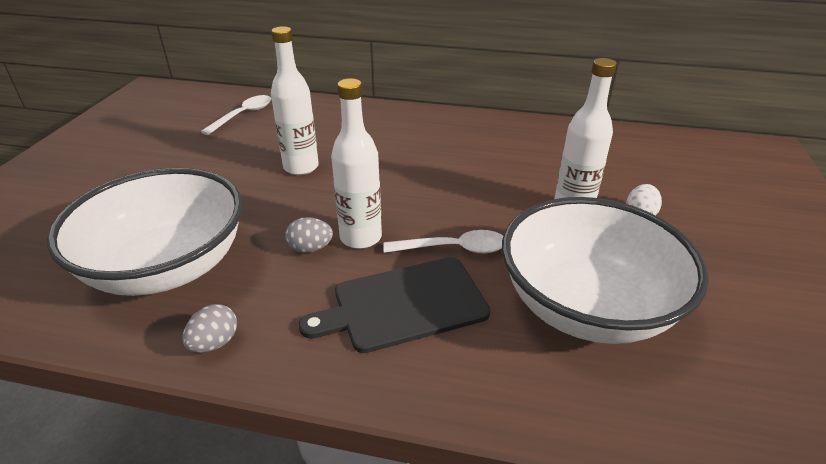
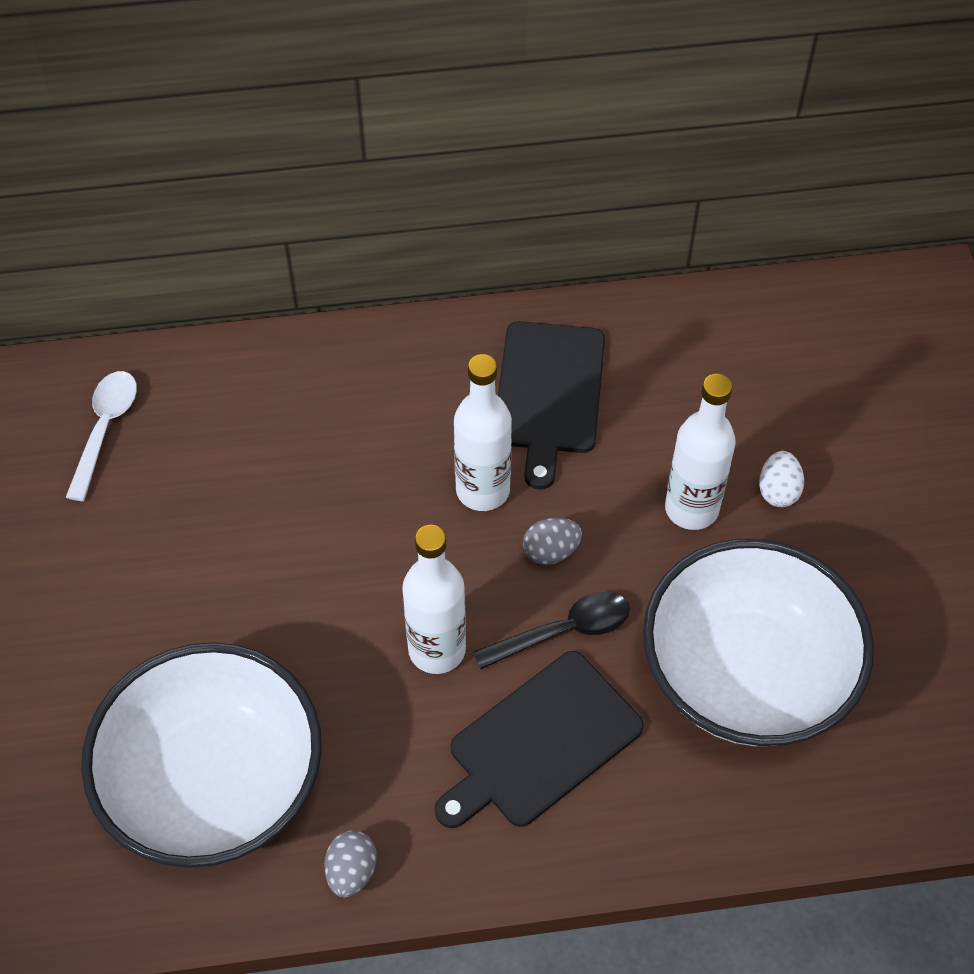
camera: 20 degrees left, 20 degrees up
(301, 167) = (278, 533): white bottle -> white bottle (483, 490)
(310, 248) = (381, 690): grey egg -> grey egg (551, 551)
(453, 249) = (563, 631): white spoon -> black spoon
(497, 146) = (549, 394): none -> black cutting board

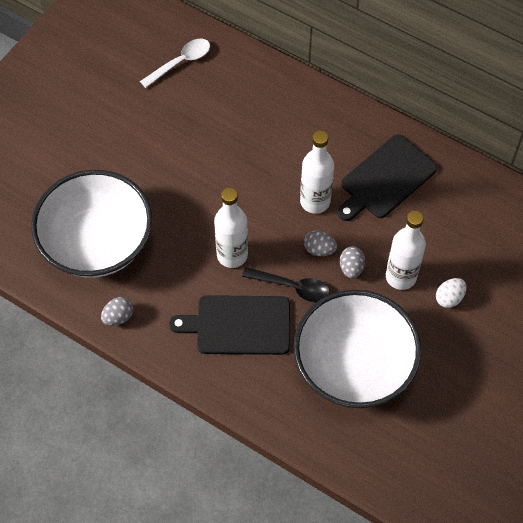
camera: 40 degrees right, 5 degrees up
(617, 545) = (351, 268): none -> grey egg

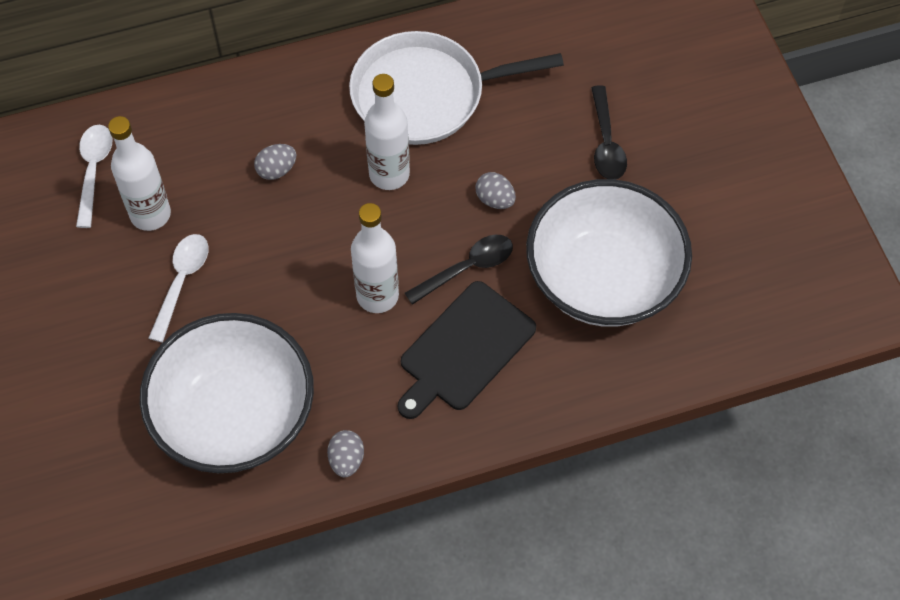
camera: 50 degrees left, 0 degrees up
(153, 155) = (181, 282): none -> white spoon
(319, 249) = (448, 212): grey egg -> grey egg (276, 170)
(385, 179) = (425, 94): black cutting board -> white pan
(401, 276) = (545, 165): white bottle -> white bottle (150, 214)
(449, 298) = (606, 142): white egg -> black spoon

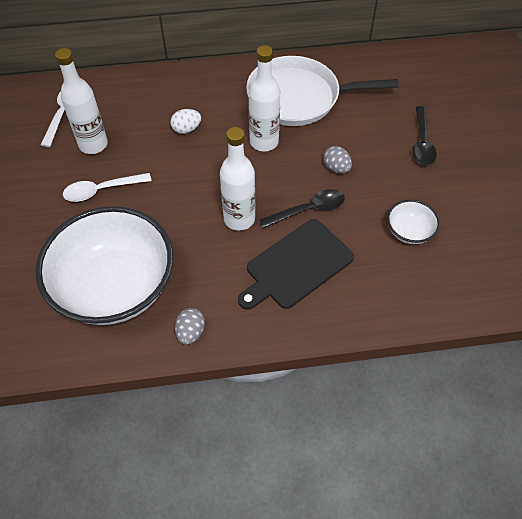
camera: 10 degrees right, 5 degrees down
(181, 282) = (102, 190): white spoon -> white spoon turned 135 degrees counterclockwise
(276, 170) = (186, 129): grey egg -> white egg
(603, 278) = (409, 231): white bowl -> white bowl, size x0.42

